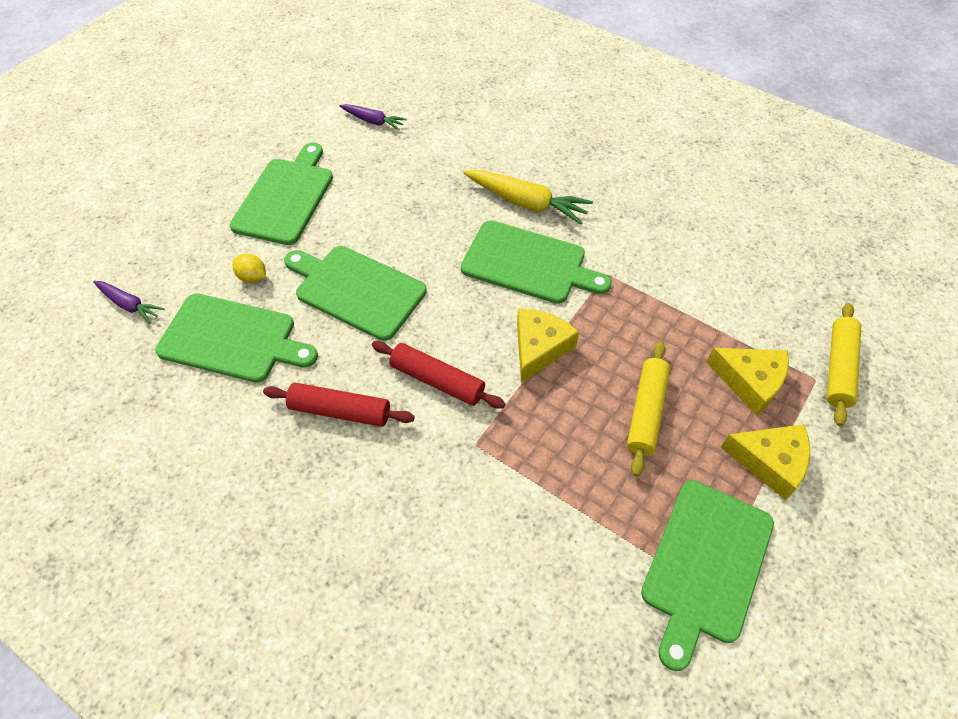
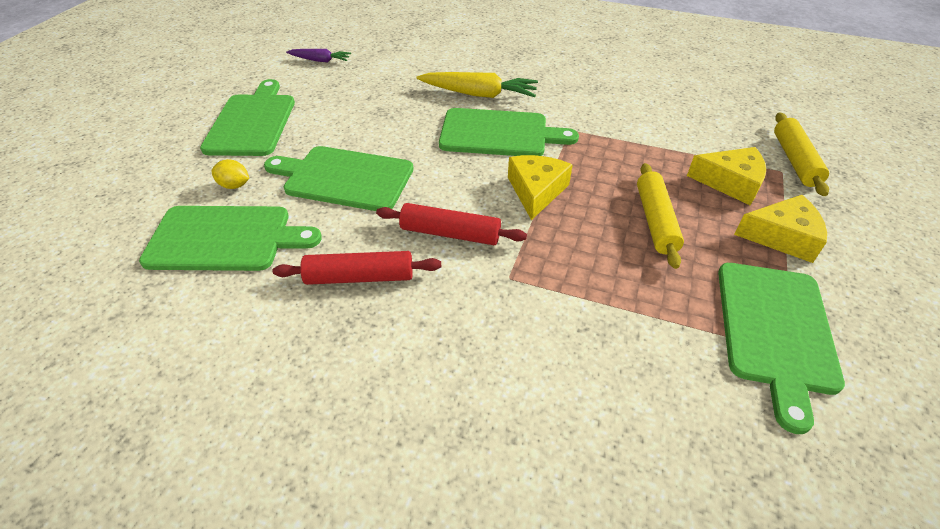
camera: 15 degrees left, 10 degrees down
(129, 305) = (102, 230): purple carrot -> none

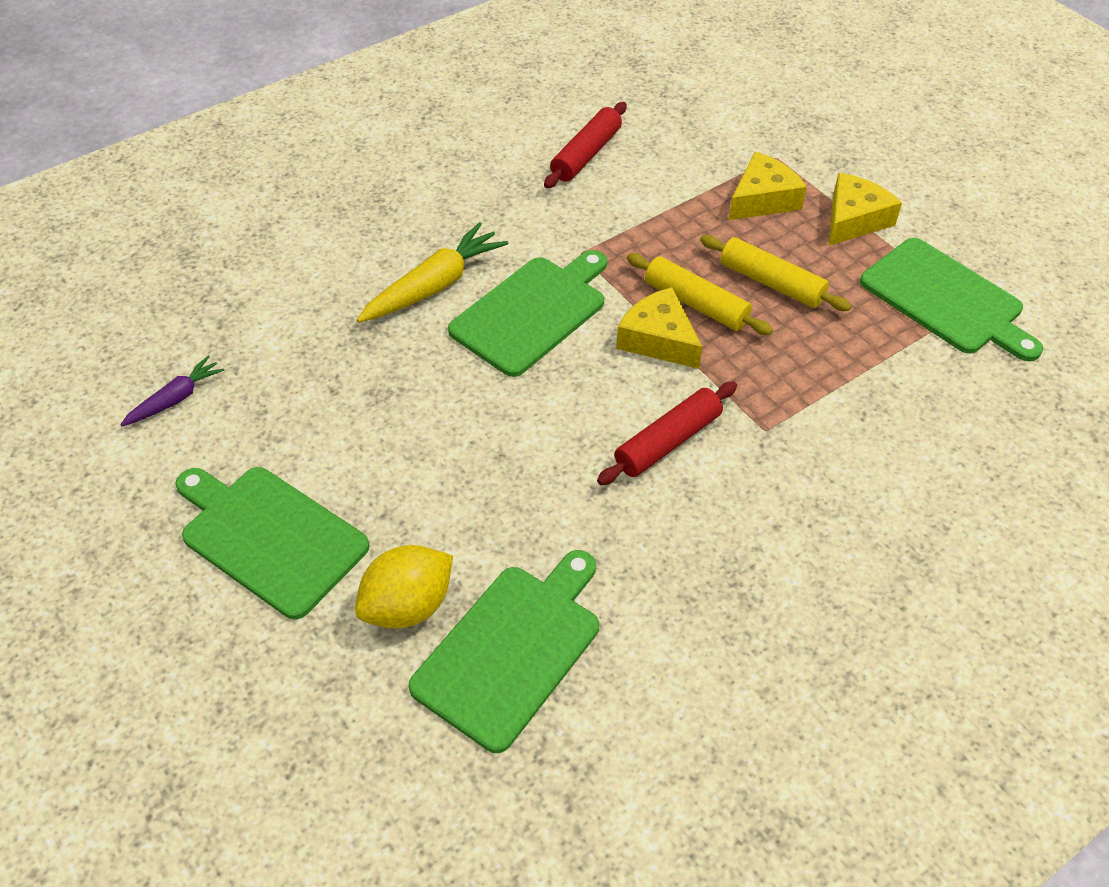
camera: 55 degrees left, 5 degrees up
(234, 185) = (408, 606): yellow lemon -> yellow lemon, size x1.79
(344, 178) = (491, 489): green cutting board -> none
(359, 277) = (676, 547): red rolling pin -> red rolling pin (586, 154)
(794, 160) = (769, 138): yellow rolling pin -> yellow rolling pin (696, 303)

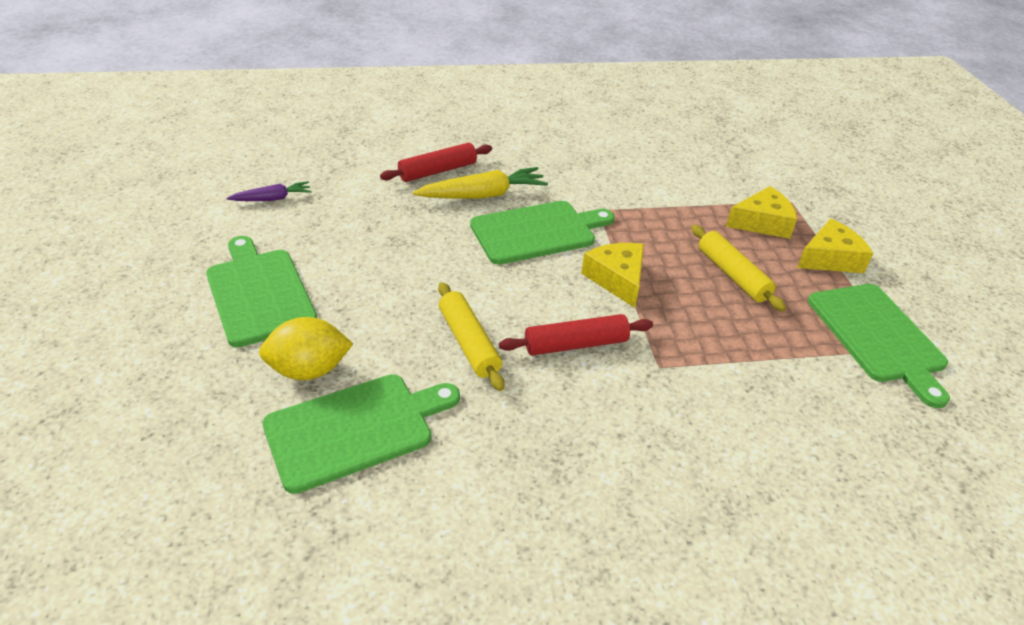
camera: 25 degrees right, 10 degrees down
(586, 154) = (646, 157): red rolling pin -> red rolling pin (437, 171)
(696, 303) = (662, 267): yellow rolling pin -> yellow rolling pin (469, 343)

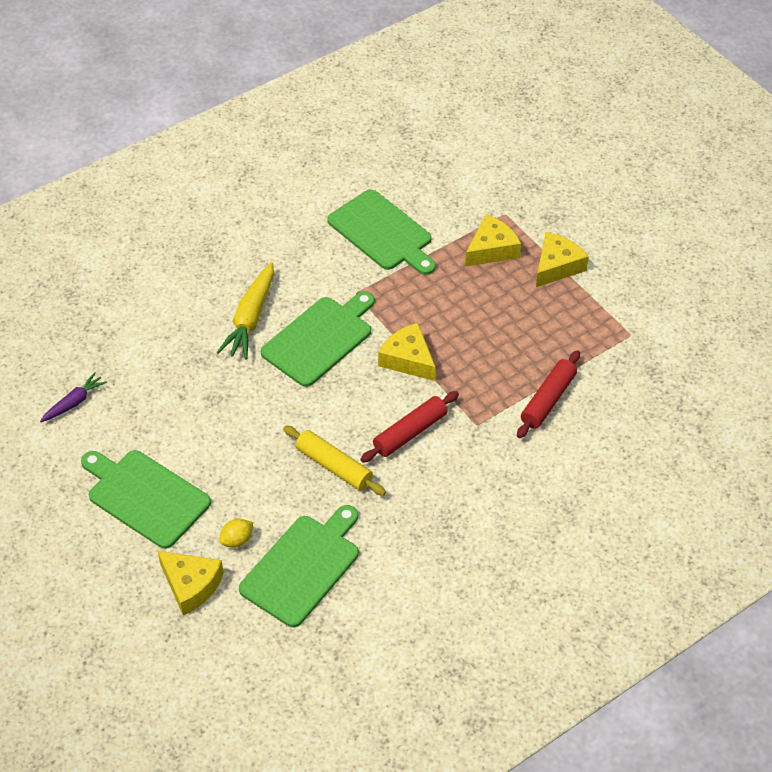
camera: 25 degrees left, 10 degrees up
(222, 393) = (191, 585): none -> yellow cheese
(309, 370) = (237, 540): yellow lemon -> yellow lemon, size x0.56
(437, 171) = (193, 308): red rolling pin -> red rolling pin (548, 400)
(483, 195) = (250, 318): yellow carrot -> yellow carrot turned 150 degrees clockwise
(732, 275) = (491, 316): yellow rolling pin -> none
(878, 336) = (614, 329): green cutting board -> green cutting board (382, 233)

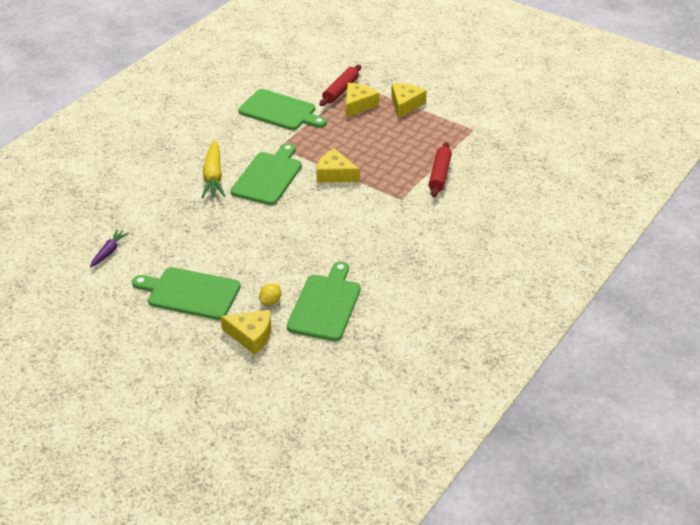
camera: 20 degrees left, 10 degrees down
(334, 466) = (316, 244): yellow rolling pin -> none
(410, 433) = (358, 213): red rolling pin -> red rolling pin (340, 90)

